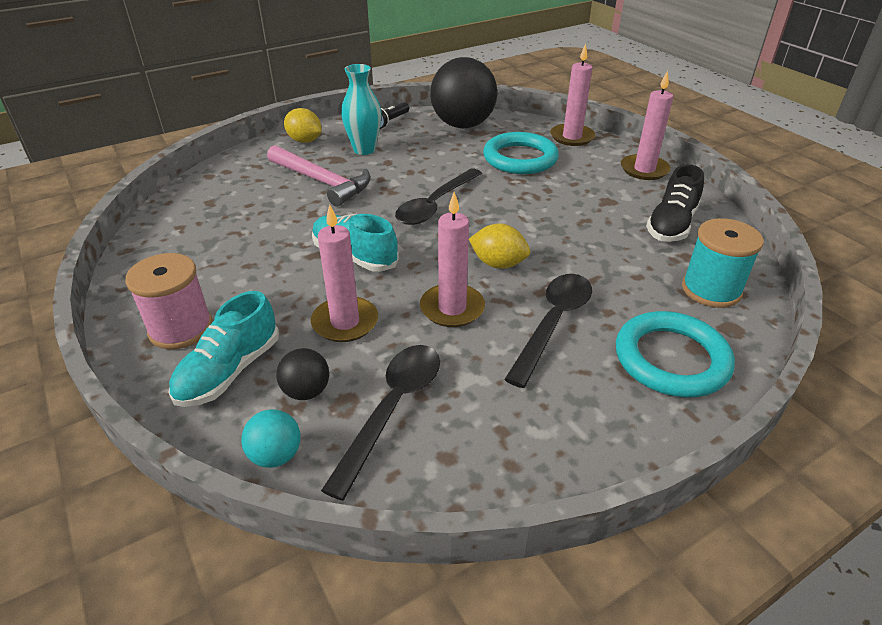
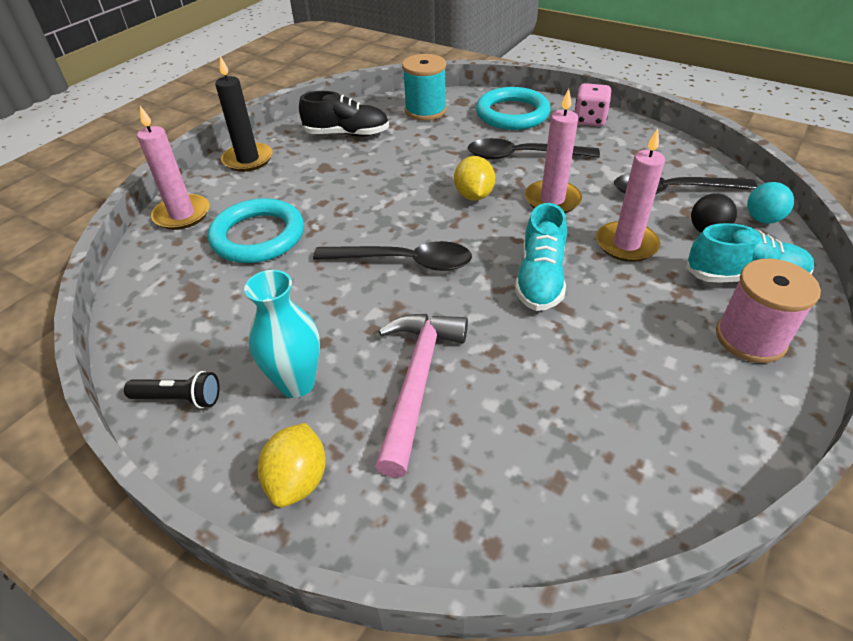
camera: 115 degrees left, 5 degrees up
(463, 125) = (170, 312): black ball -> none
(616, 430) = (589, 120): none -> pink dice
(644, 170) = (248, 159): pink candle -> black candle

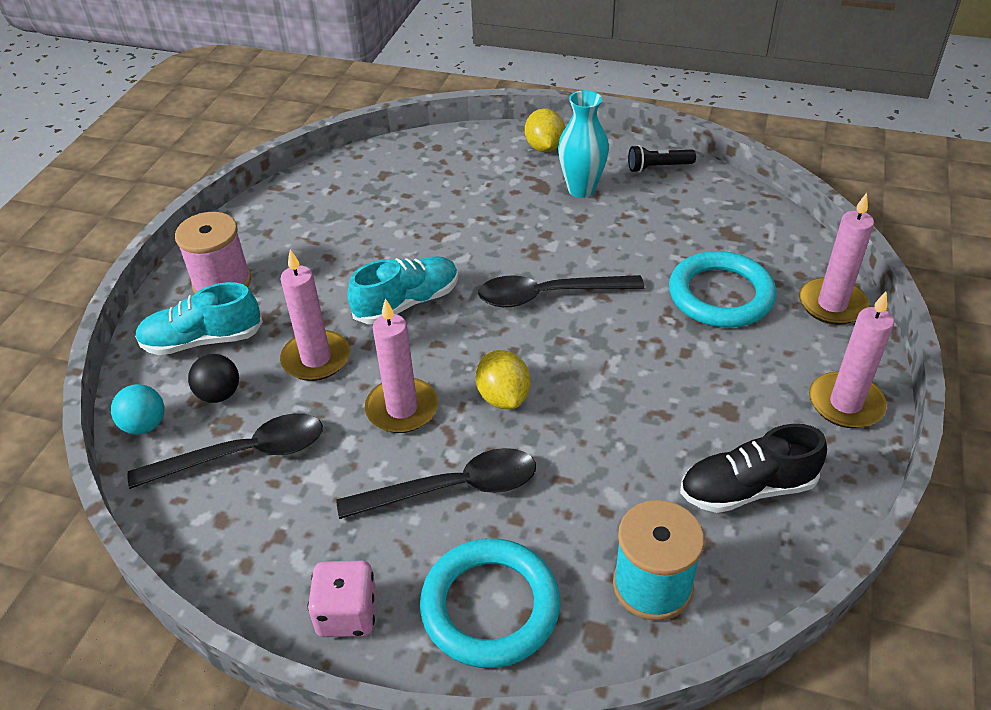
camera: 165 degrees right, 0 degrees up
(248, 159) = (845, 403): black candle -> pink candle
(417, 382) = (492, 206): pink hammer -> none
(540, 278) = (407, 303): turquoise shoe -> turquoise shoe turned 60 degrees clockwise

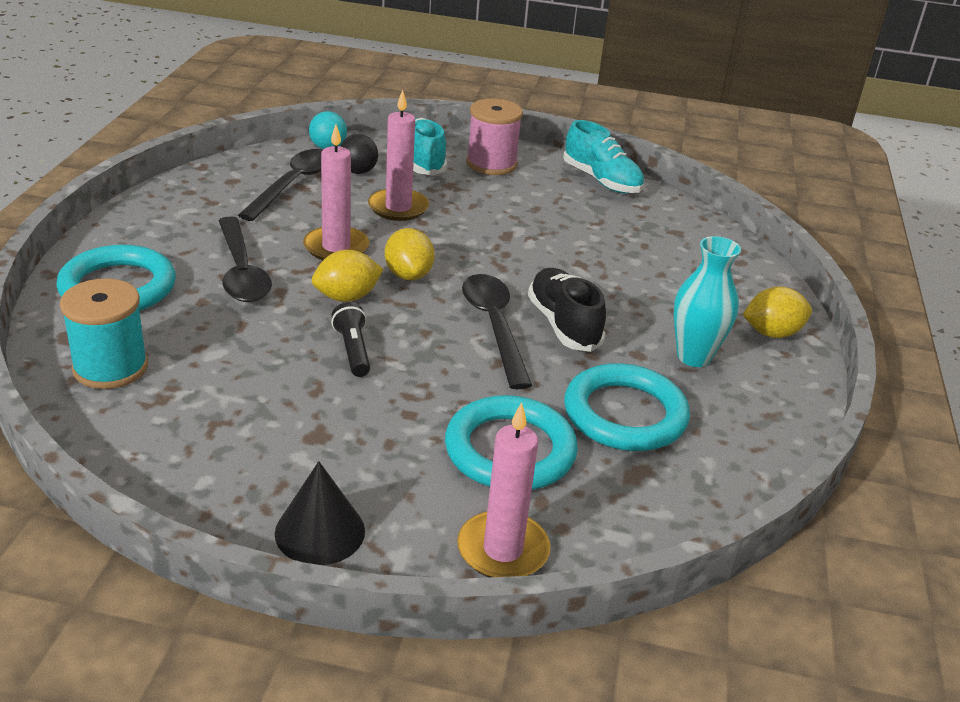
camera: 80 degrees right, 10 degrees down
(243, 454) = (293, 184): black spoon -> black spoon turned 135 degrees counterclockwise
(347, 614) = (133, 230): pink dice -> none
(407, 303) = (474, 248): turquoise shoe -> turquoise shoe (601, 181)
(459, 351) = (408, 275): none -> yellow lemon
(658, 167) = (767, 422): black flashlight -> black flashlight (353, 350)
(663, 232) = (625, 414): none -> turquoise ring
(747, 489) = (206, 436): black shoe -> black shoe (563, 325)
(845, 403) = (320, 531): pink candle -> black cone

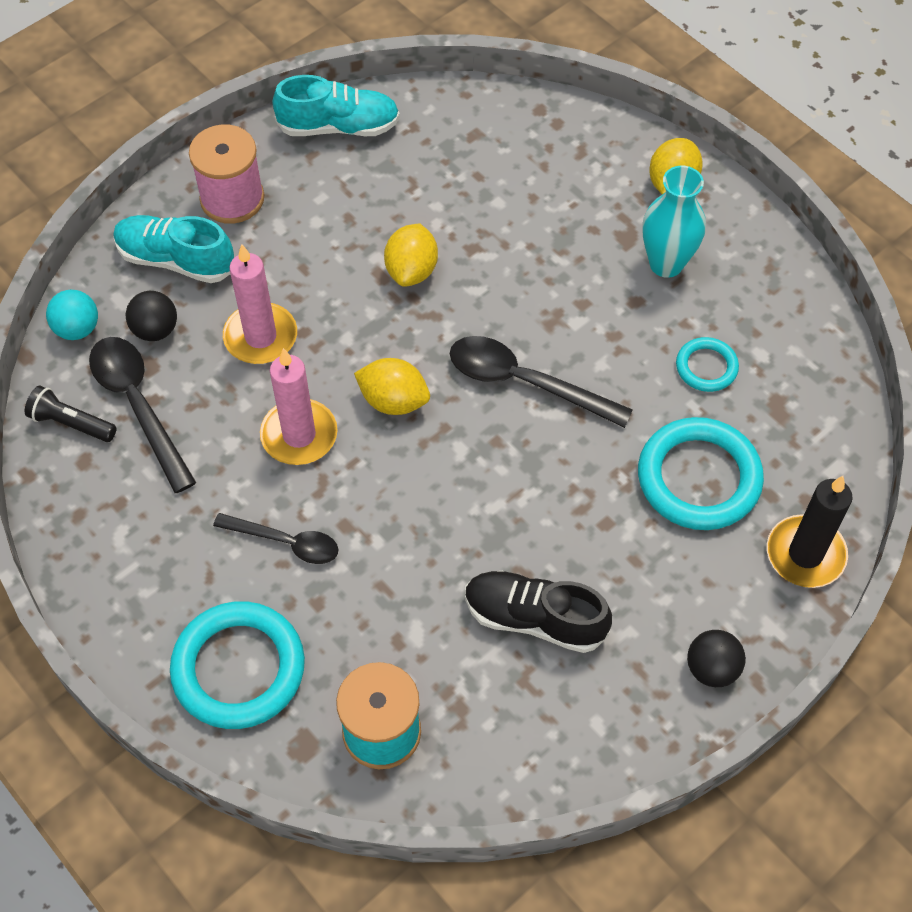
camera: 50 degrees left, 25 degrees up
(241, 271) = (286, 542): black spoon -> black spoon, size x0.65
(320, 531) = (712, 668): black cone -> black ball
(347, 297) = (396, 474): yellow lemon -> yellow lemon (411, 270)
(353, 350) = (487, 516): black flashlight -> black flashlight (71, 423)
(503, 550) = (805, 554): pink candle -> black candle
(563, 325) = (558, 327): black shoe -> black shoe (534, 619)
(625, 414) = (706, 367): turquoise ring -> turquoise ring, size x0.52

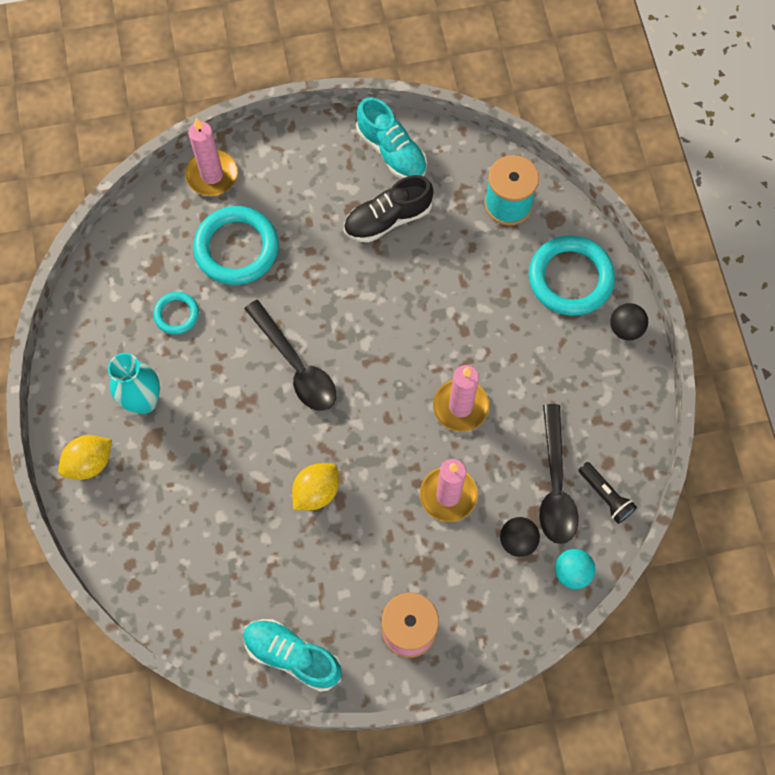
camera: 150 degrees left, 10 degrees up
(176, 260) = (476, 595): turquoise shoe -> turquoise shoe (391, 151)
(286, 542) = (505, 339): black spoon -> none
(393, 401) = (387, 398): yellow lemon -> none
(534, 619) = (388, 219): black shoe -> black shoe turned 105 degrees clockwise
(712, 668) = (310, 145): black ball -> black ball (625, 328)
(805, 554) = (212, 175): black candle -> pink candle

